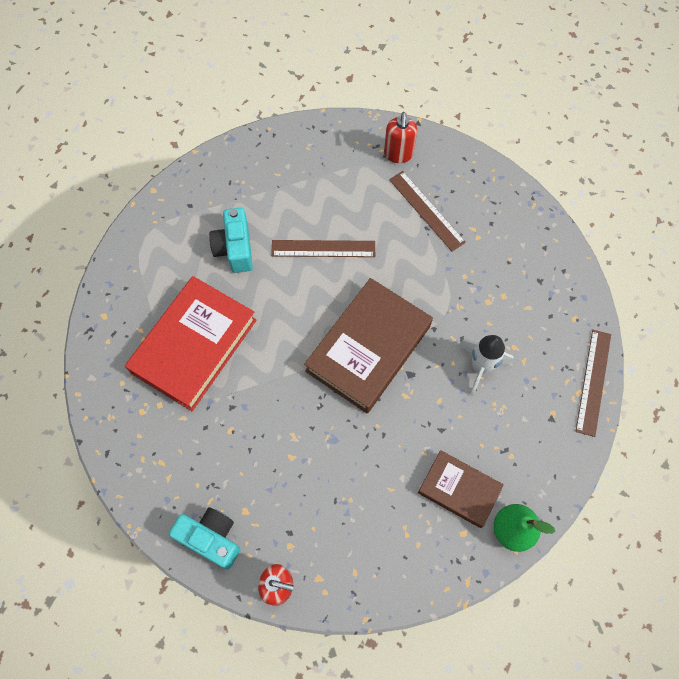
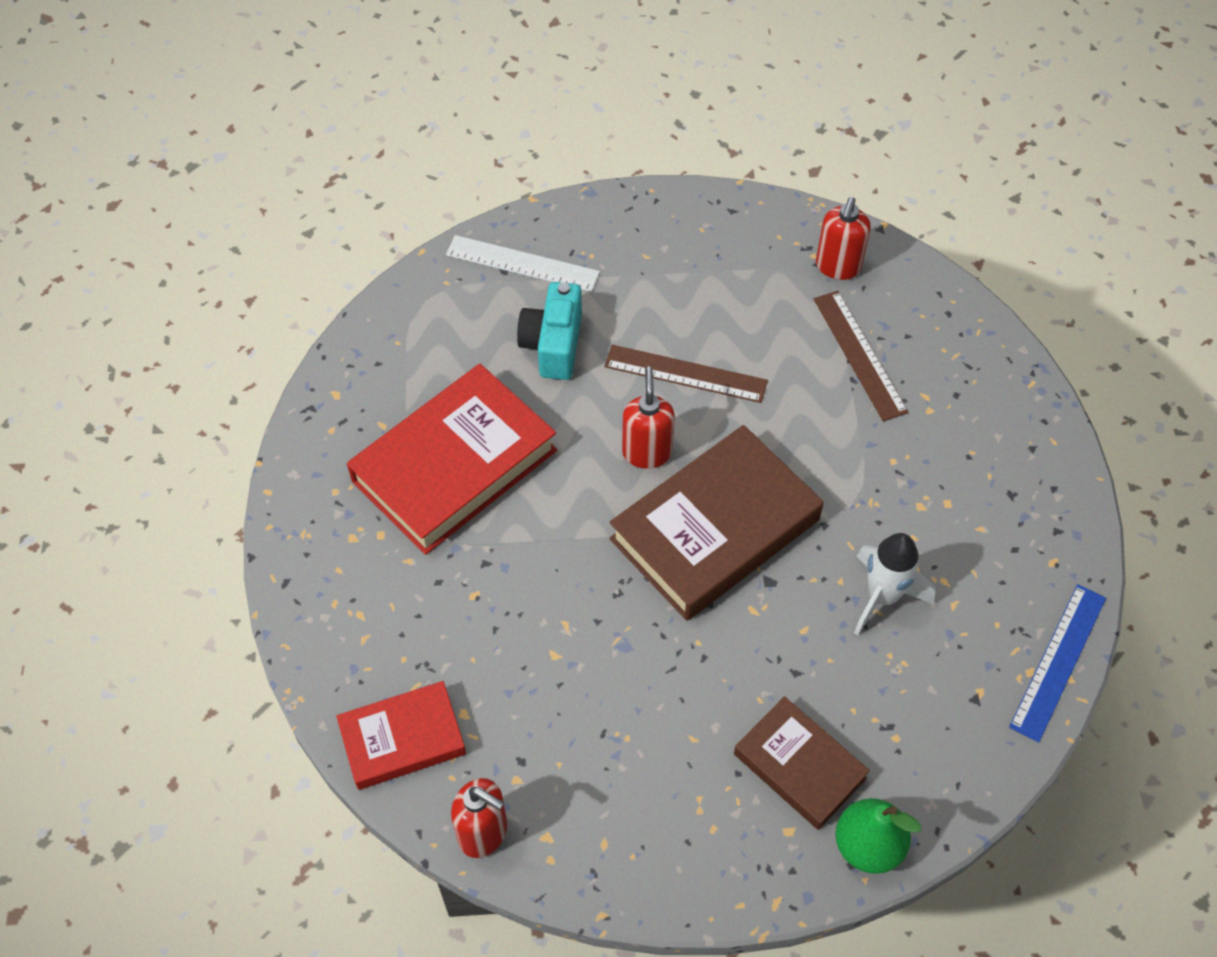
camera: 15 degrees right, 10 degrees down
(200, 197) = (522, 264): none -> white ruler
(211, 538) = (402, 739): turquoise camera -> red book
(313, 307) = (647, 452): none -> red soap dispenser
(593, 382) = (1058, 661): brown ruler -> blue ruler

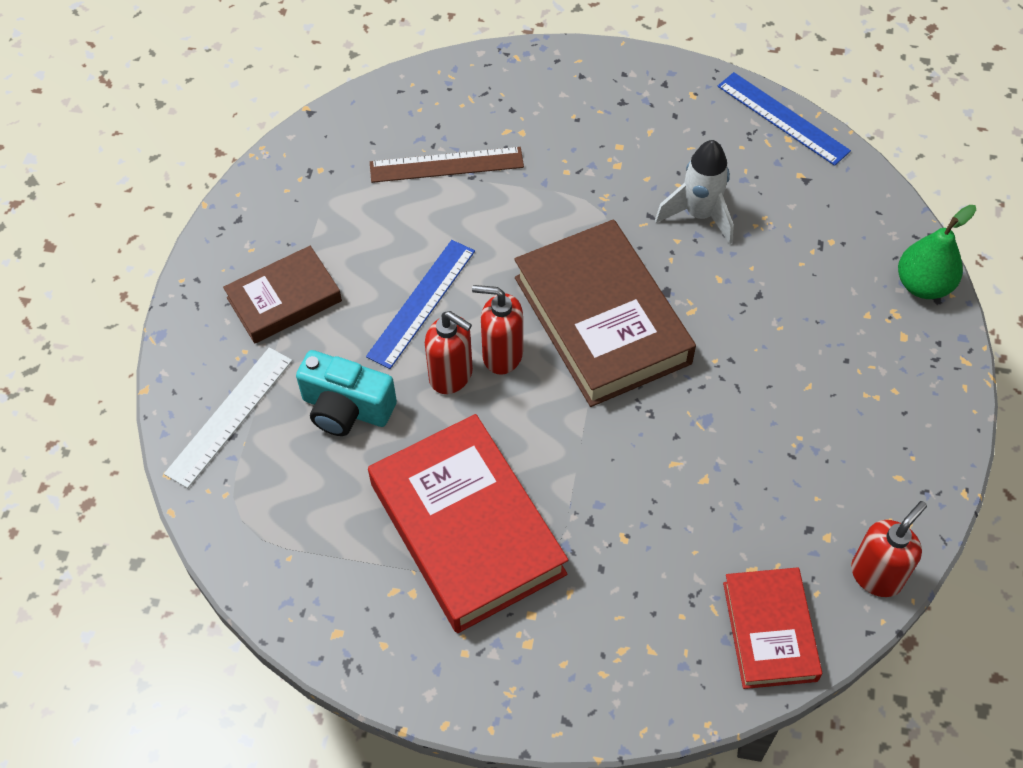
camera: 75 degrees left, 0 degrees up
(685, 374) = (422, 303): brown ruler -> blue ruler
(799, 766) = (846, 314): brown book -> brown book (284, 299)
(837, 267) = (341, 155): red soap dispenser -> red soap dispenser (451, 376)

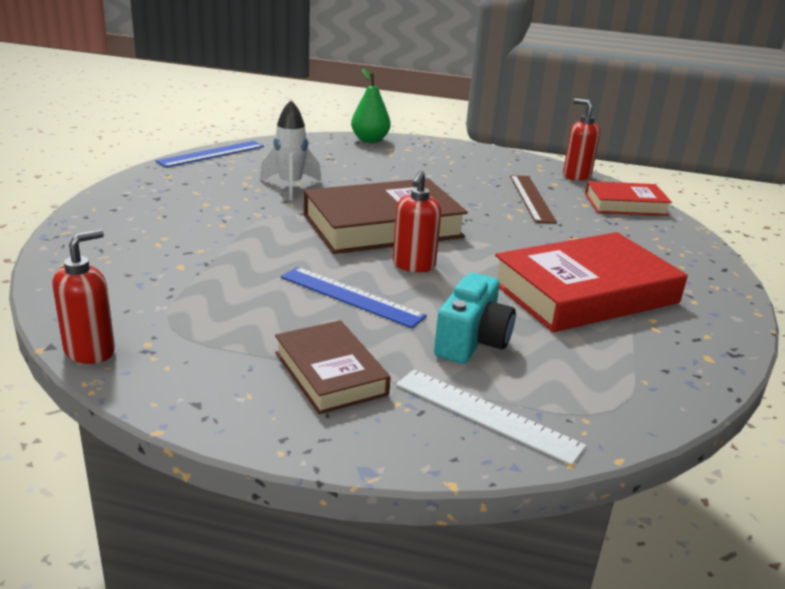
camera: 90 degrees left, 30 degrees down
(446, 164) = (183, 273): brown ruler -> brown ruler (531, 198)
(451, 376) = (434, 288): red soap dispenser -> red soap dispenser (90, 351)

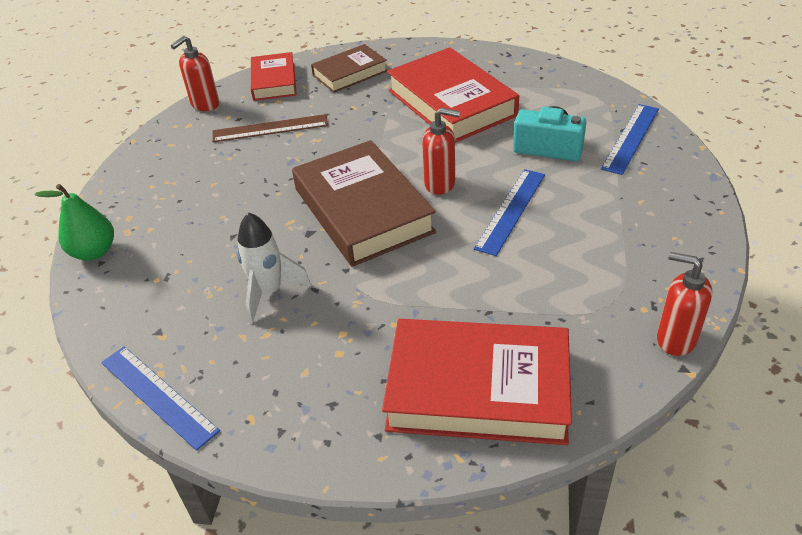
camera: 90 degrees left, 15 degrees up
(122, 247) = (478, 389): none -> red book
(330, 373) = (626, 205): brown book -> brown book (350, 73)
(487, 414) = (630, 138): white ruler -> blue ruler

